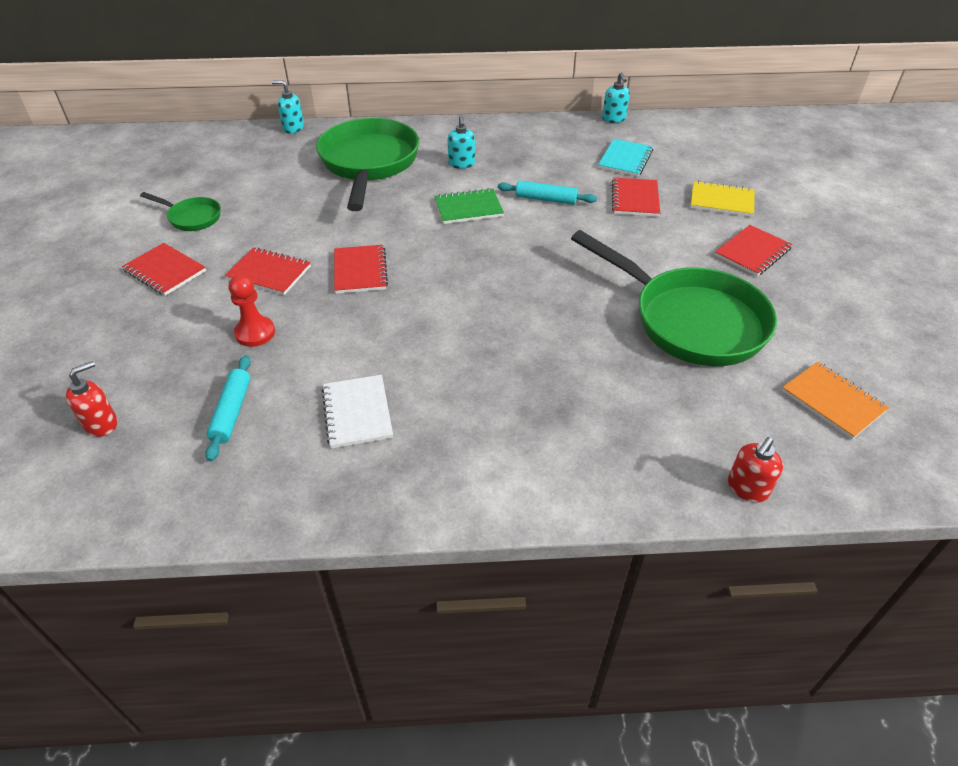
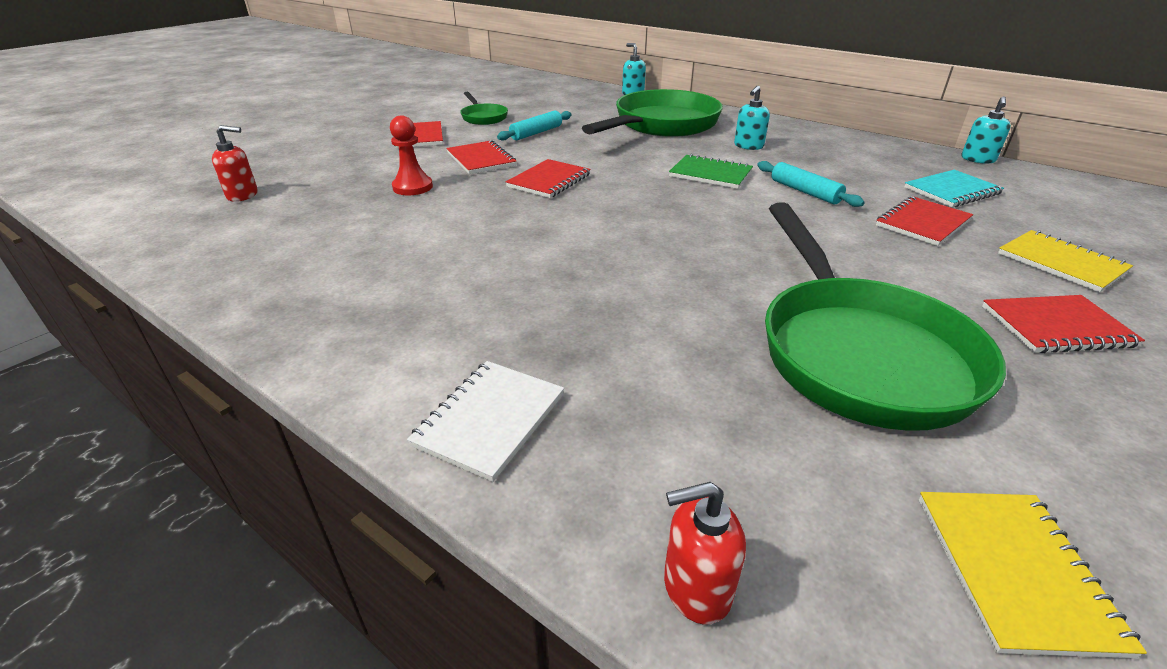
camera: 40 degrees right, 10 degrees down
(232, 412) = (317, 223): turquoise rolling pin -> turquoise rolling pin (536, 133)
(357, 413) = (393, 264): white notebook -> white notebook (490, 420)
(832, 401) = (1014, 571): orange notebook -> yellow notebook

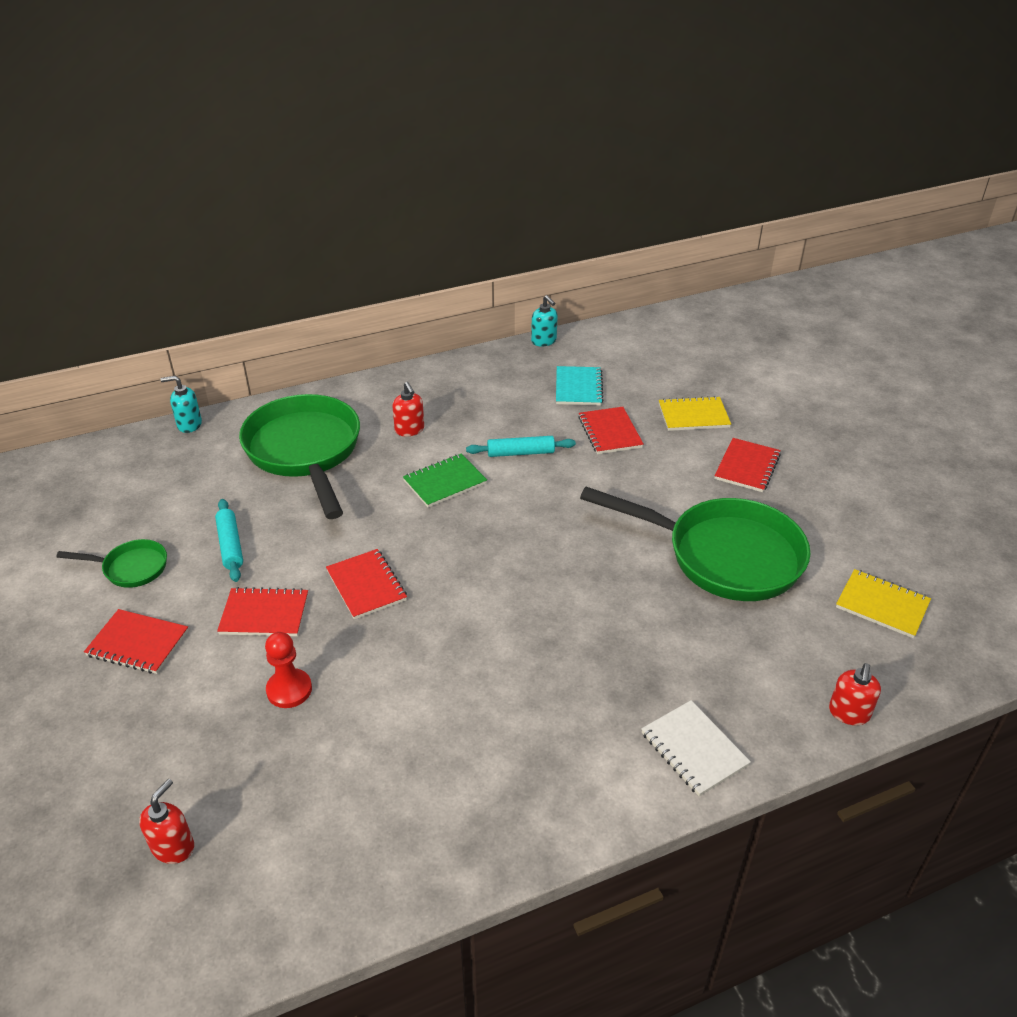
camera: 60 degrees left, 5 degrees up
(748, 146) = (409, 430): turquoise soap dispenser -> red soap dispenser

